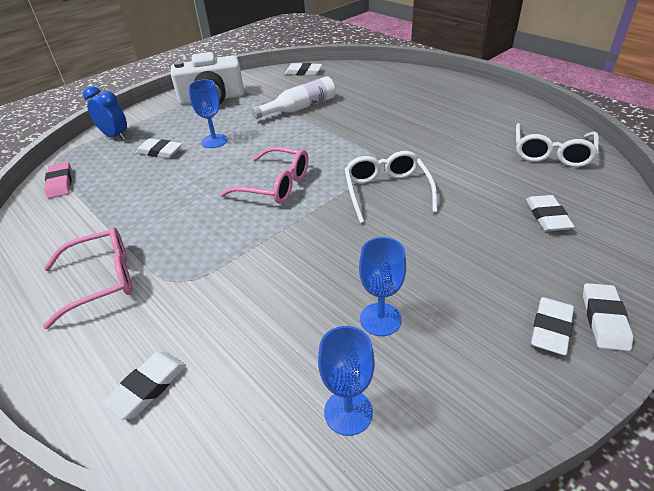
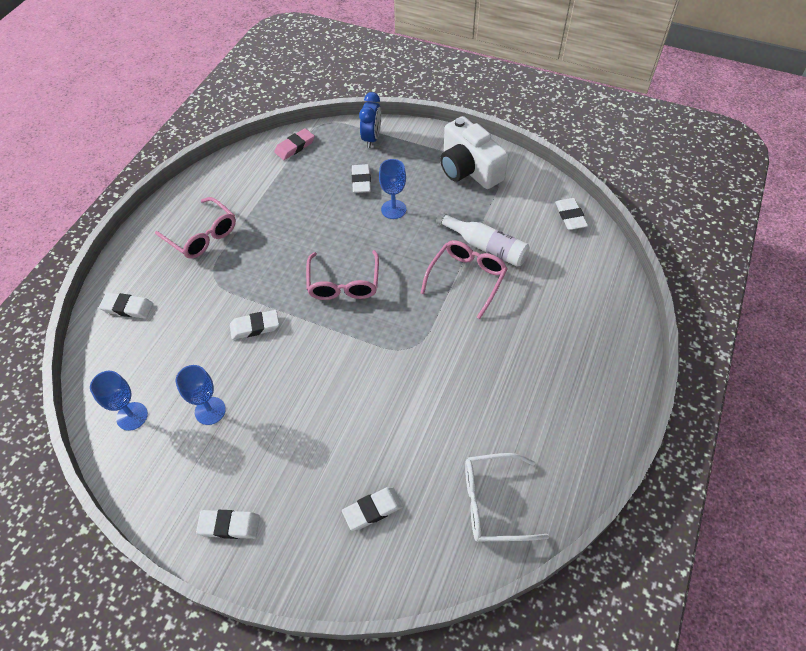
camera: 65 degrees right, 15 degrees up
(325, 122) = (467, 279): none -> pink glasses
(387, 191) = (365, 369): white glasses -> none
(604, 319) = (249, 564): white eraser -> white eraser (255, 327)

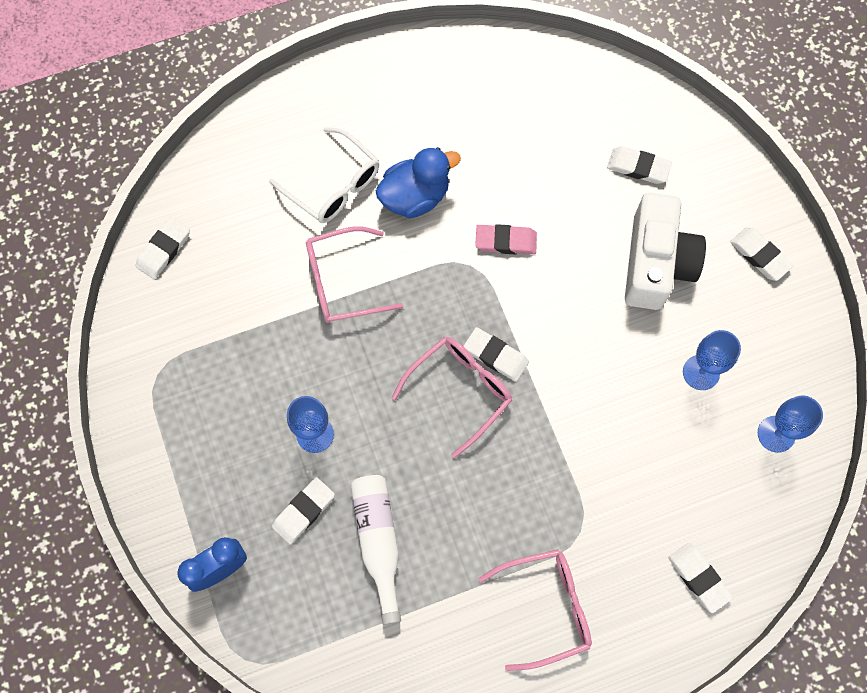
camera: 135 degrees left, 15 degrees up
(202, 235) = (546, 607): pink glasses -> pink glasses turned 75 degrees clockwise
(255, 327) = (589, 425): white eraser -> white eraser (495, 356)
(295, 146) = (318, 652): pink eraser -> pink eraser (505, 241)
(469, 169) = (177, 408): white camera -> white camera (656, 263)
(485, 246) = (283, 297): white bottle -> white bottle (378, 541)
(486, 355) = (415, 197): none -> blue duck
(493, 503) = (544, 92): white glasses -> white glasses (333, 185)

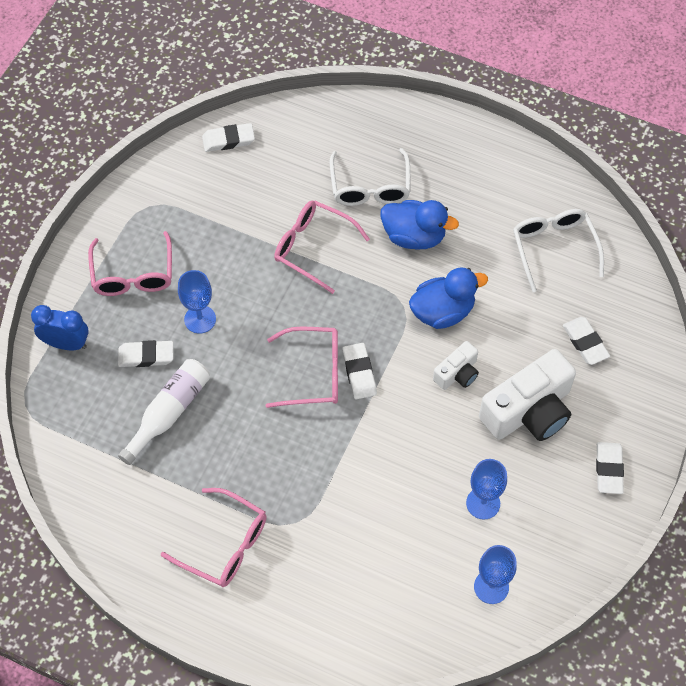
camera: 45 degrees right, 10 degrees down
(212, 449) = (133, 274): none -> pink glasses
(505, 241) = (442, 312): pink eraser -> blue duck
(534, 108) = (554, 248): none -> white glasses
(571, 283) = (457, 373): none -> white camera
(698, 578) = (339, 621): white eraser -> none

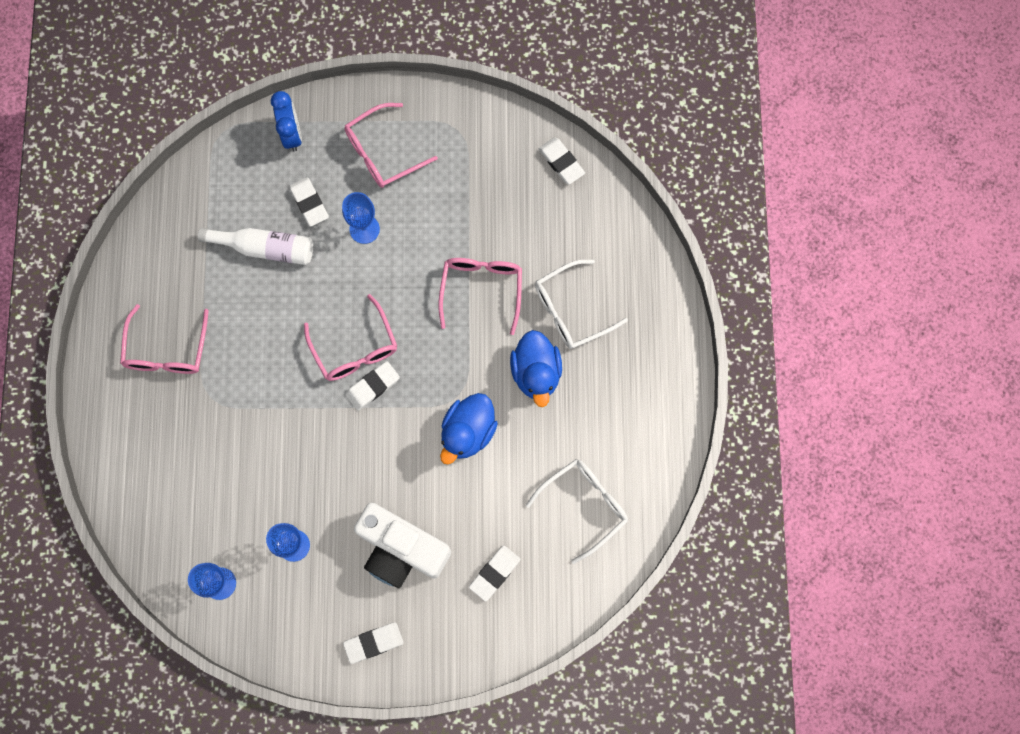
camera: 65 degrees right, 15 degrees up
(442, 312) = (468, 432): blue duck -> blue duck turned 75 degrees clockwise
(457, 373) = (410, 471): white camera -> none

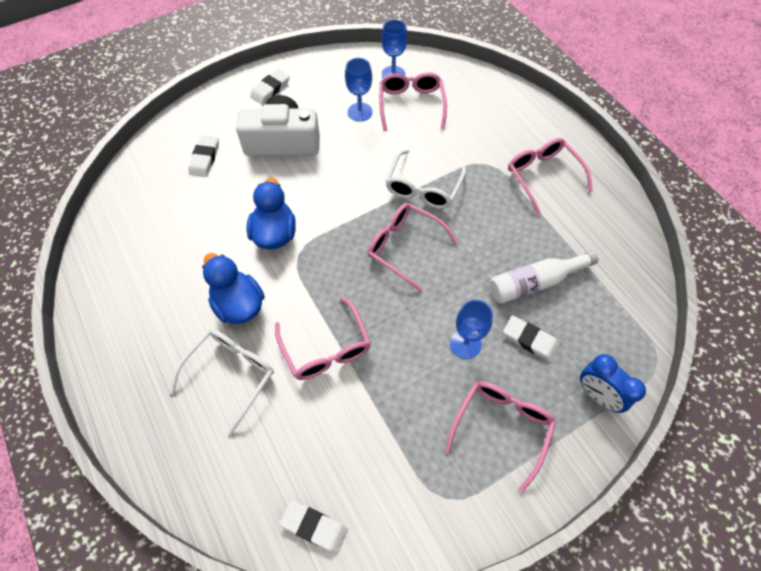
camera: 150 degrees right, 15 degrees down
(231, 523) = (411, 105): none -> pink glasses
(373, 386) = (371, 228): white eraser -> none
(584, 505) = (152, 229): white glasses -> white glasses (423, 188)

